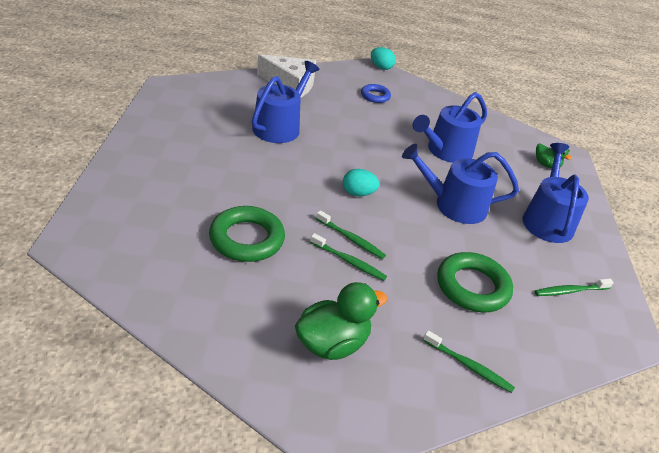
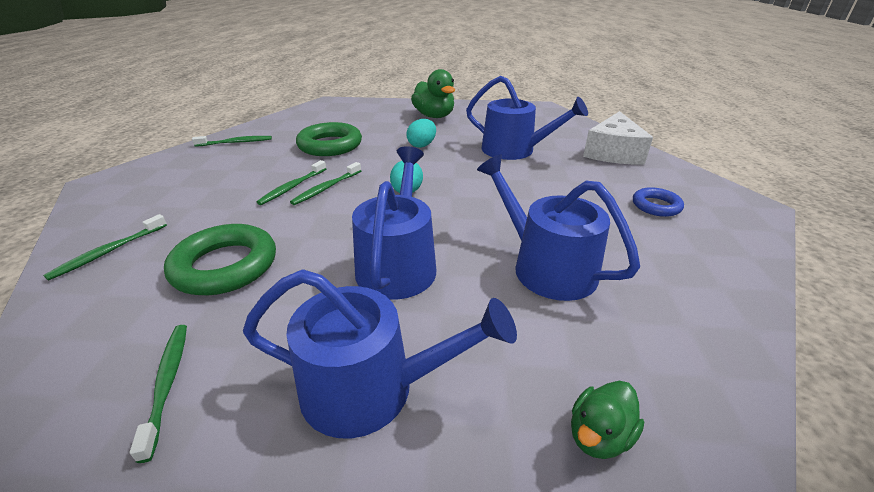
camera: 95 degrees right, 5 degrees down
(221, 326) = (235, 142): none -> green toothbrush
(332, 343) = (192, 180): green duck -> green duck (434, 116)
(381, 67) = (764, 212): turquoise egg -> turquoise egg (422, 145)

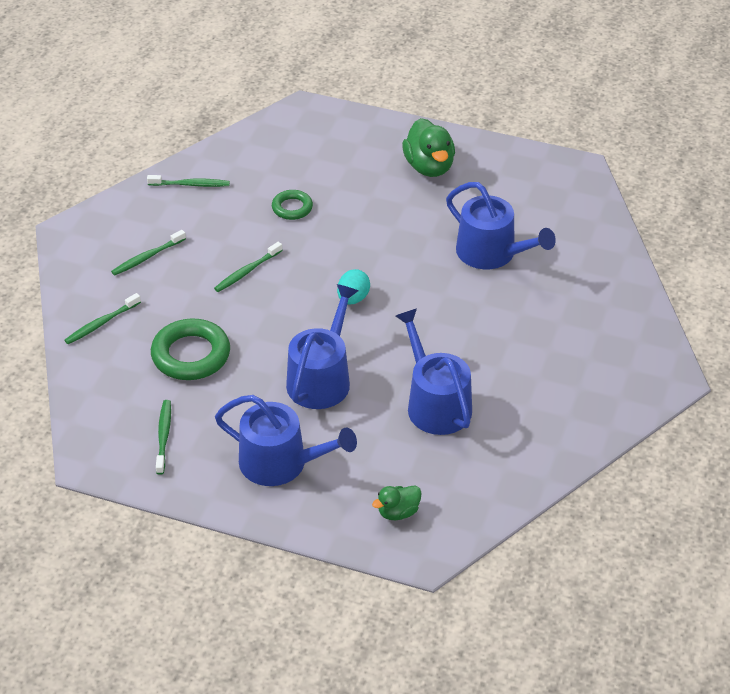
camera: 15 degrees right, 10 degrees up
(327, 188) = (279, 279): green toothbrush -> green toothbrush (147, 257)
(330, 145) = (292, 208): green ring -> green ring, size x0.57
(422, 145) = (393, 226): turquoise egg -> none
(613, 152) = (600, 277): white cheese -> none
(656, 206) = (578, 361): blue ring -> none

